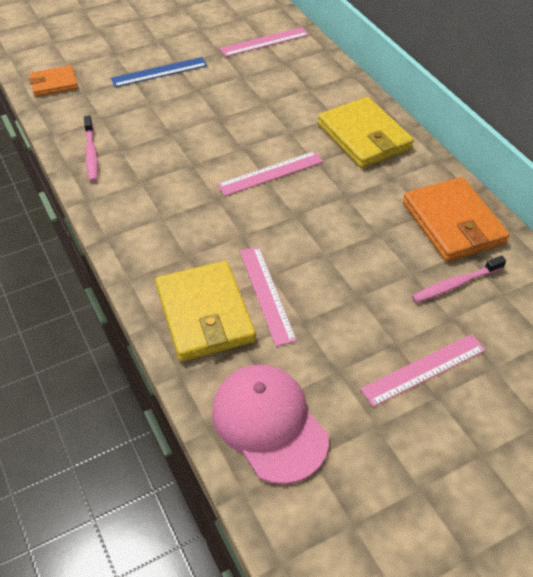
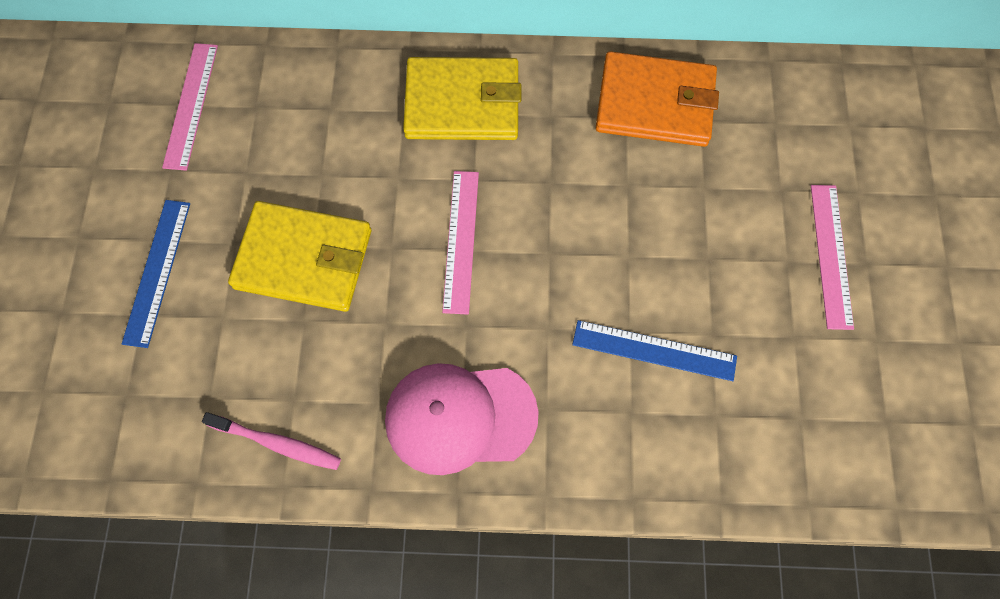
camera: 60 degrees left, 20 degrees up
(54, 83) = (73, 431): orange wallet -> none
(204, 314) = (648, 433): yellow wallet -> yellow wallet (304, 259)
(267, 294) = (654, 350): pink ruler -> blue ruler
(269, 424) = (829, 441): pink cap -> pink cap (460, 417)
(455, 284) = (740, 157): pink toothbrush -> none

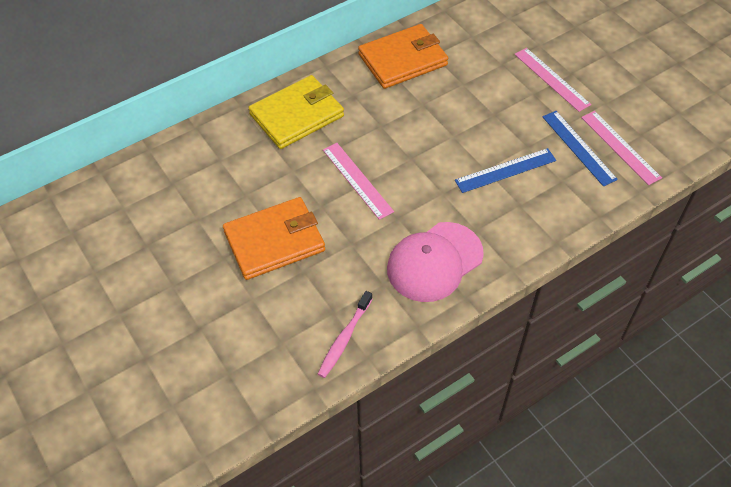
camera: 35 degrees left, 15 degrees down
(157, 272) = (189, 300): blue ruler -> blue ruler (578, 147)
(191, 105) = (129, 205): pink ruler -> pink ruler (620, 147)
(277, 443) = (344, 338): pink toothbrush -> pink toothbrush turned 135 degrees clockwise
(304, 259) = (275, 241): yellow wallet -> orange wallet

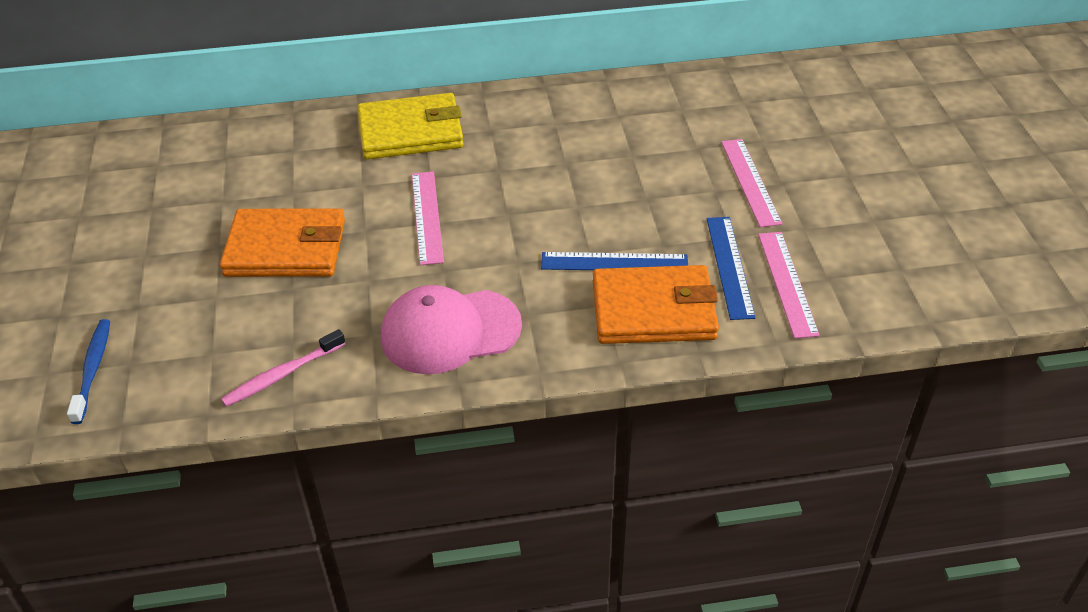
camera: 25 degrees right, 10 degrees down
(204, 389) = (93, 369): none -> blue toothbrush
(403, 60) = (577, 111): orange wallet -> orange wallet (654, 310)

